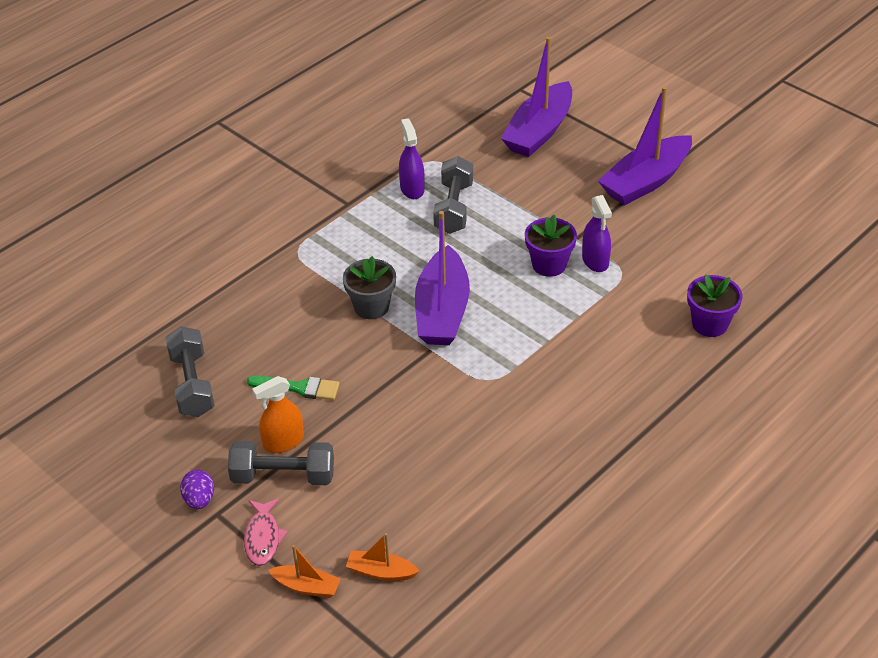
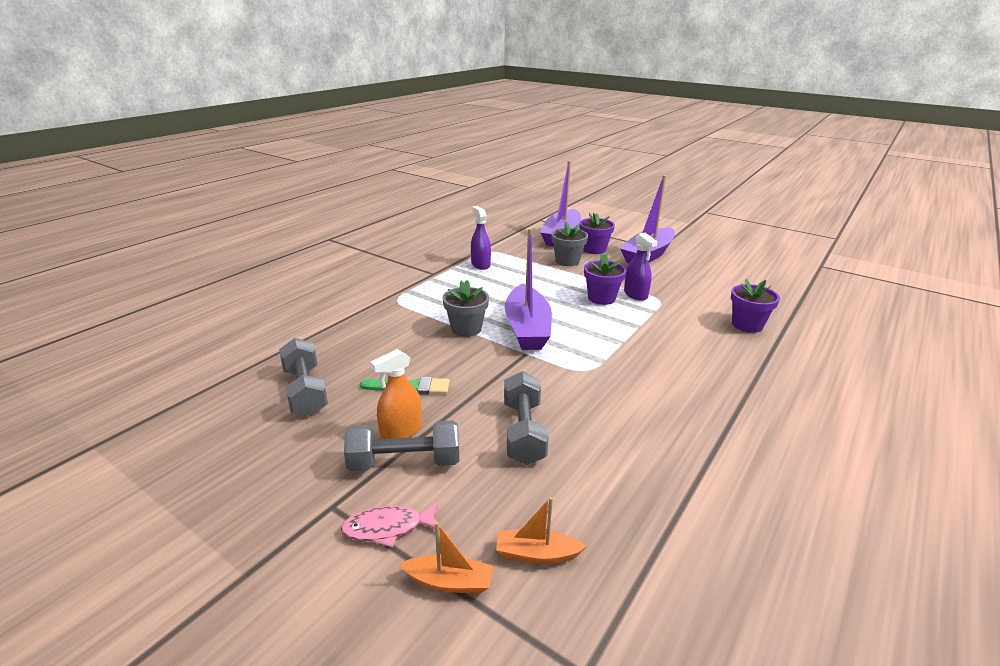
camera: 10 degrees left, 15 degrees down
(199, 500) = (311, 493): purple egg -> none
(263, 538) = (388, 528): pink fish -> pink fish turned 90 degrees clockwise
(454, 208) = (515, 272): grey dumbbell -> grey dumbbell (523, 432)
(529, 188) = (567, 261): none -> grey flower pot
(575, 165) = (594, 249): none -> purple flower pot

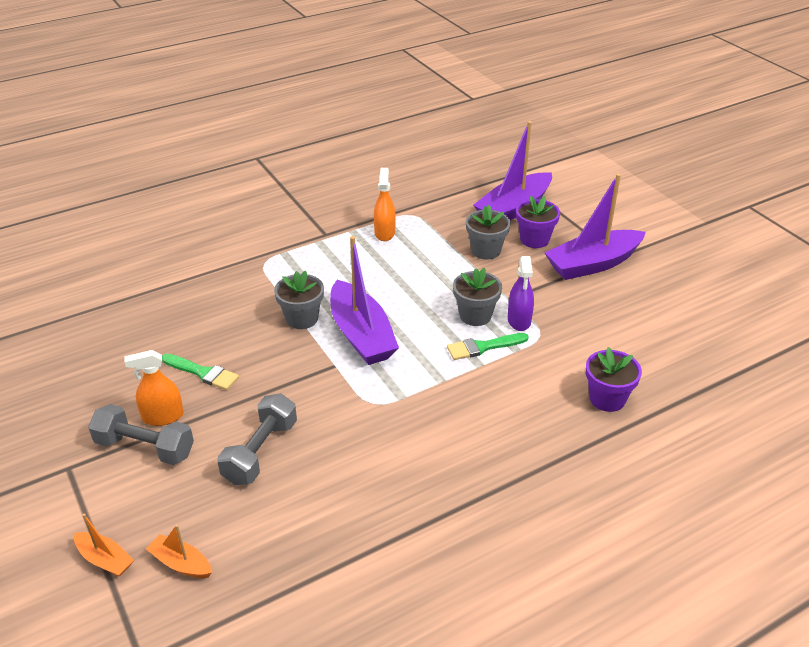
camera: 25 degrees right, 10 degrees up
(305, 391) = (116, 350): grey dumbbell -> none
(388, 528) = (94, 501): pink fish -> none
(480, 264) = (384, 233): purple spray bottle -> orange spray bottle
(527, 328) = (361, 335): purple boat -> purple boat turned 45 degrees counterclockwise
(601, 298) = (475, 315): purple flower pot -> grey flower pot
(628, 315) = (483, 347): none -> green brush

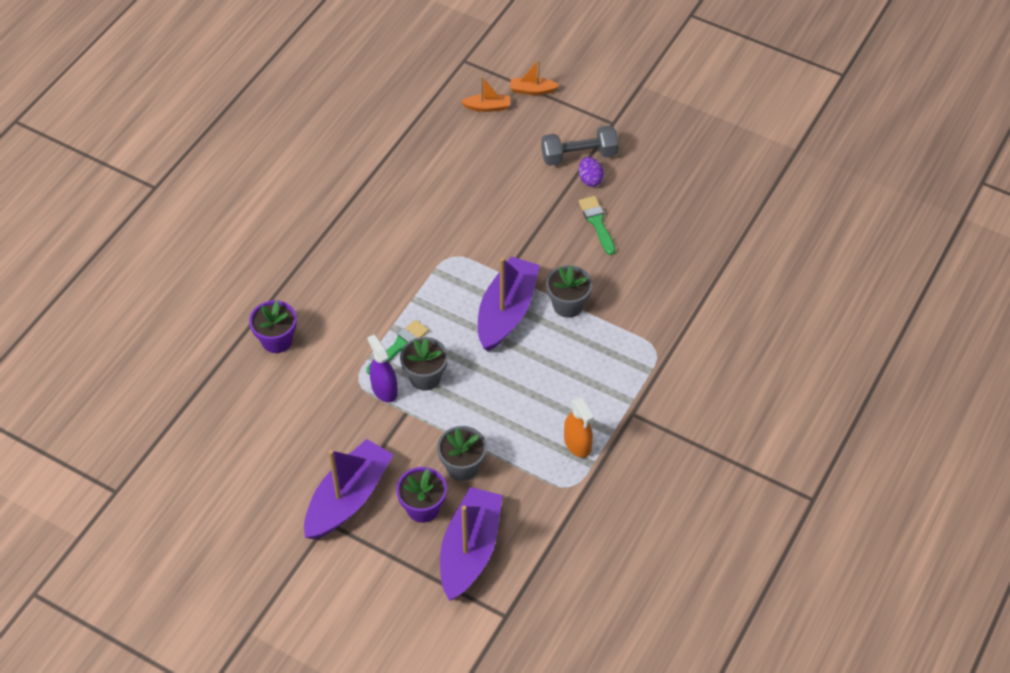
camera: 150 degrees right, 15 degrees up
(163, 417) = (590, 179): orange spray bottle -> purple egg
(203, 373) = (597, 223): green brush -> green brush turned 75 degrees clockwise
(260, 452) = (500, 187): grey dumbbell -> none
(361, 335) = (506, 312): purple boat -> purple boat turned 75 degrees clockwise

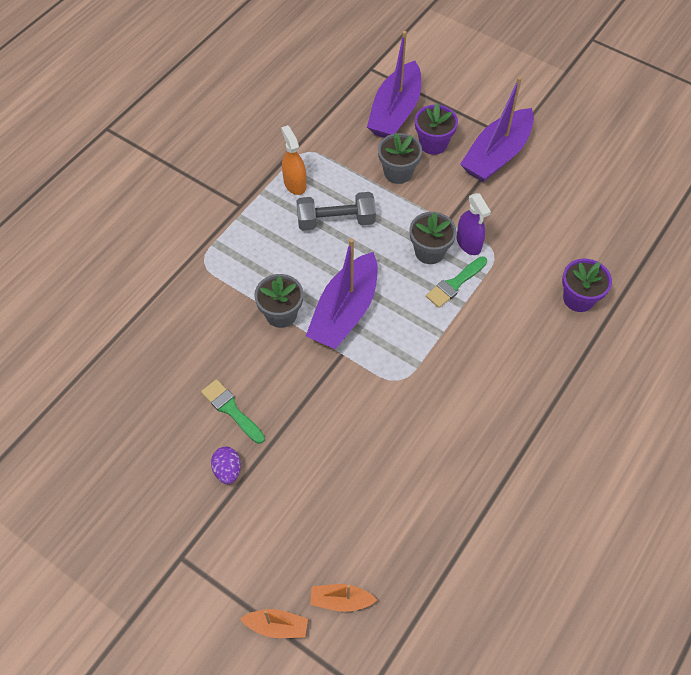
camera: 175 degrees left, 5 degrees up
(579, 155) = (234, 508): grey dumbbell -> grey dumbbell (336, 221)
(597, 223) = (231, 410): green brush -> green brush turned 150 degrees clockwise

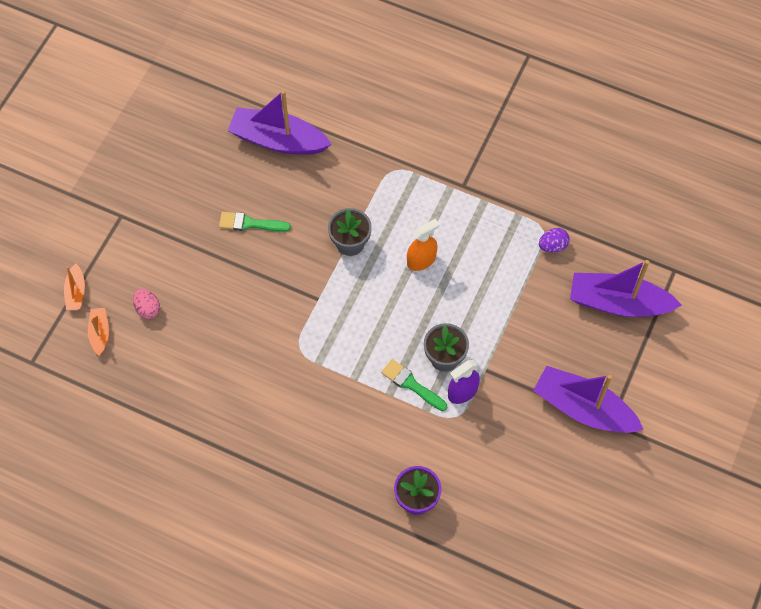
camera: 80 degrees right, 5 degrees up
(227, 470) = (196, 232): purple egg -> purple egg (553, 246)
(231, 410) = (250, 223): green brush -> green brush turned 120 degrees counterclockwise
(295, 184) = (500, 227): orange spray bottle -> orange spray bottle (421, 260)
(318, 538) = (148, 309): none -> pink egg
(336, 221) = (463, 270): grey dumbbell -> none
(345, 311) = (362, 294): purple boat -> purple boat (278, 140)
(398, 172) = (536, 316): grey flower pot -> none
(433, 144) = (583, 345): purple flower pot -> none

